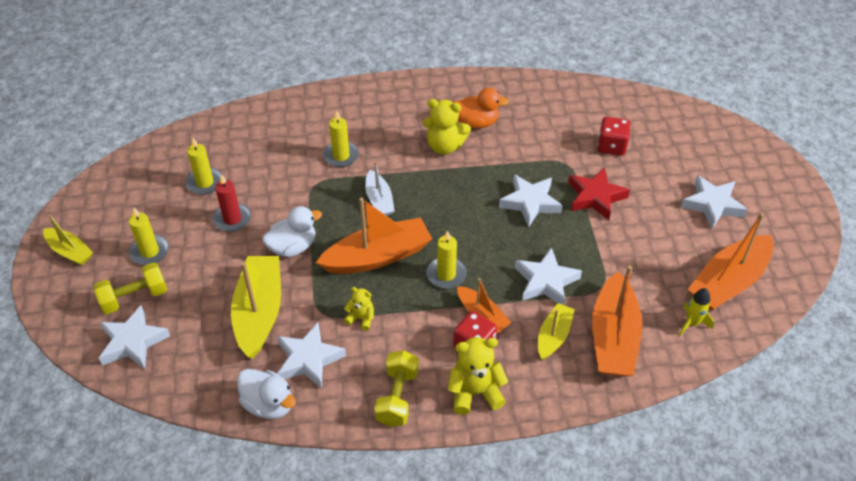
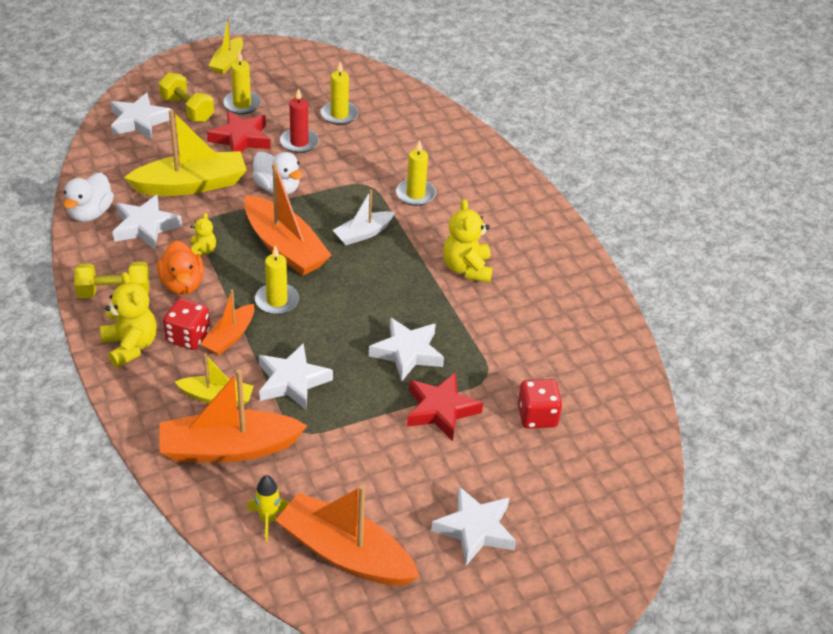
camera: 70 degrees right, 5 degrees down
(205, 262) = (241, 139): none -> red star
(476, 123) = (518, 288): orange duck -> orange duck (182, 284)

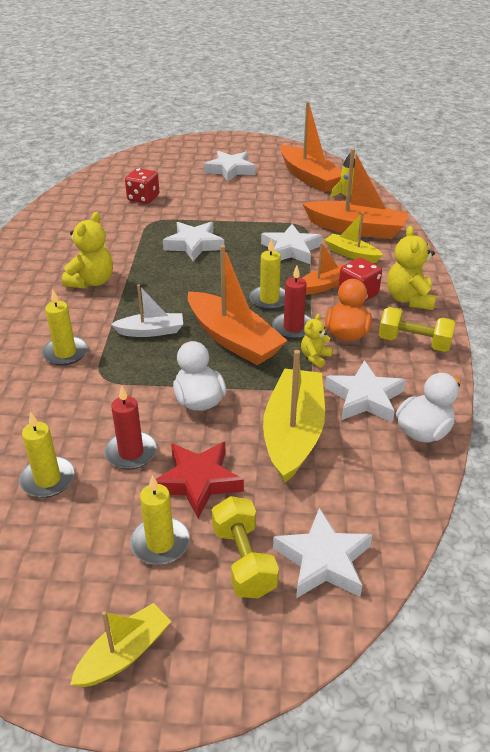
camera: 150 degrees left, 5 degrees down
(191, 185) = (293, 433): yellow boat -> yellow boat turned 90 degrees clockwise
(236, 275) = (293, 328): none -> red candle
(284, 247) = (233, 339): orange boat -> orange boat turned 150 degrees clockwise
(441, 410) = (201, 214): red star -> none

